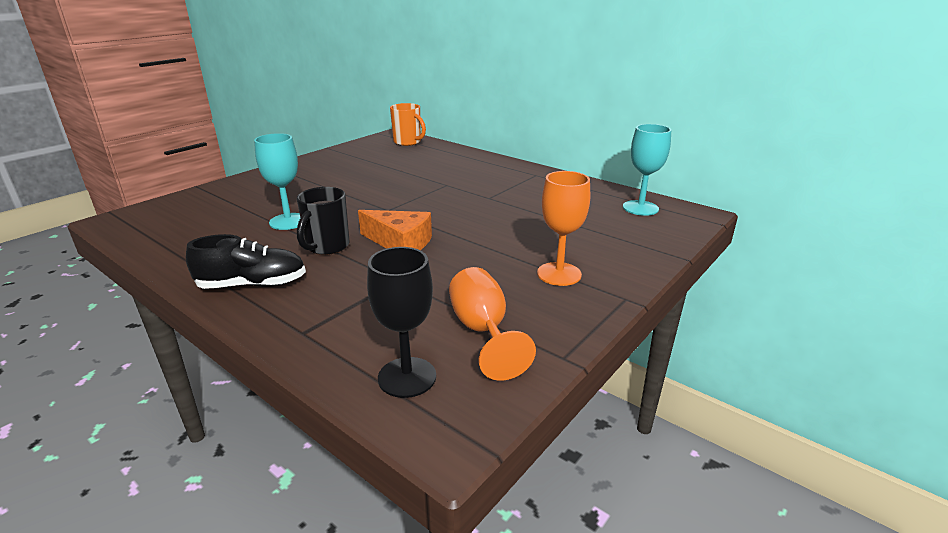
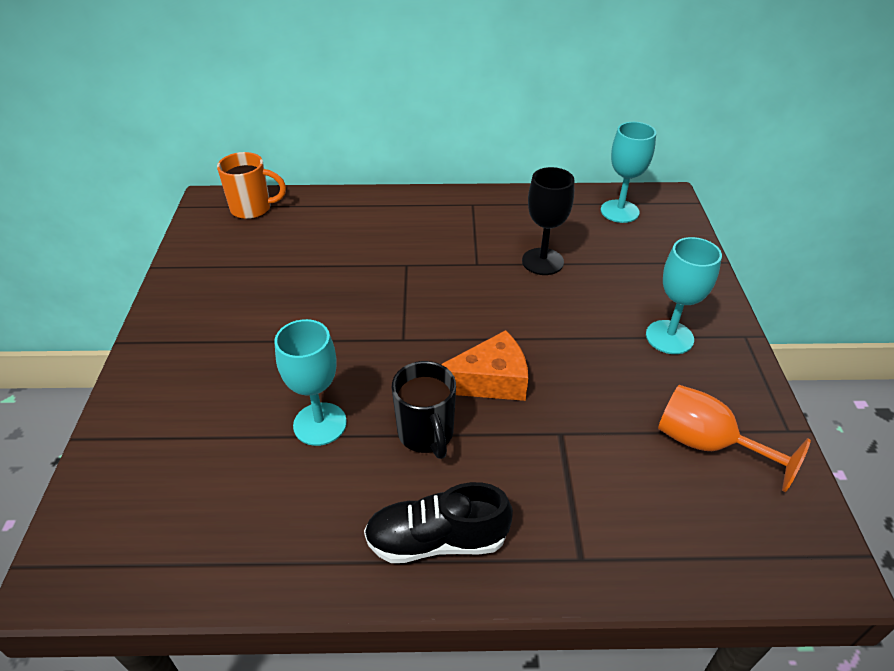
camera: 40 degrees left, 15 degrees up
(252, 285) = (437, 540): black shoe -> black shoe turned 135 degrees counterclockwise
(407, 377) = (727, 536): black goblet -> black goblet (542, 261)
(559, 274) = (669, 337): orange goblet -> turquoise goblet

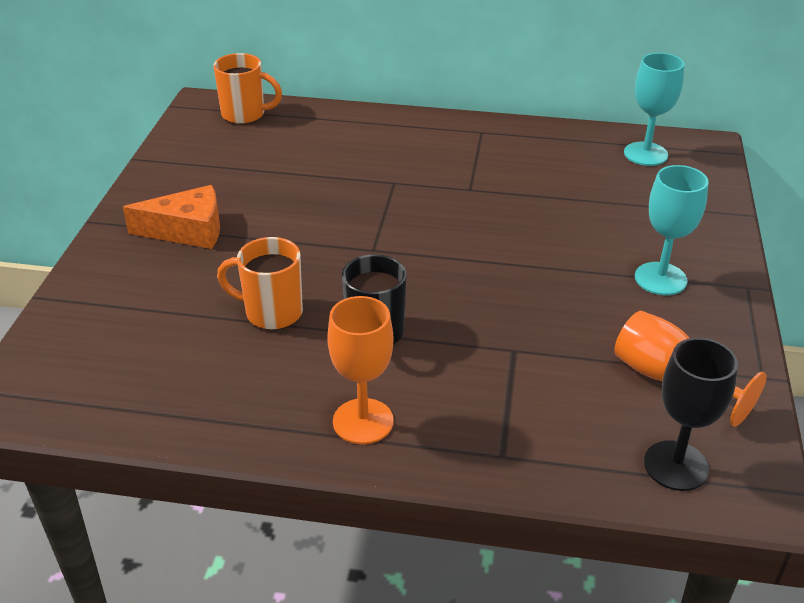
camera: 10 degrees right, 5 degrees down
(320, 424) = (271, 313): turquoise goblet -> orange mug
(437, 540) = (363, 421): black shoe -> orange goblet
(489, 381) = (452, 296): orange cheese -> orange cheese (188, 231)
(542, 261) = (543, 194): black goblet -> black goblet (676, 466)

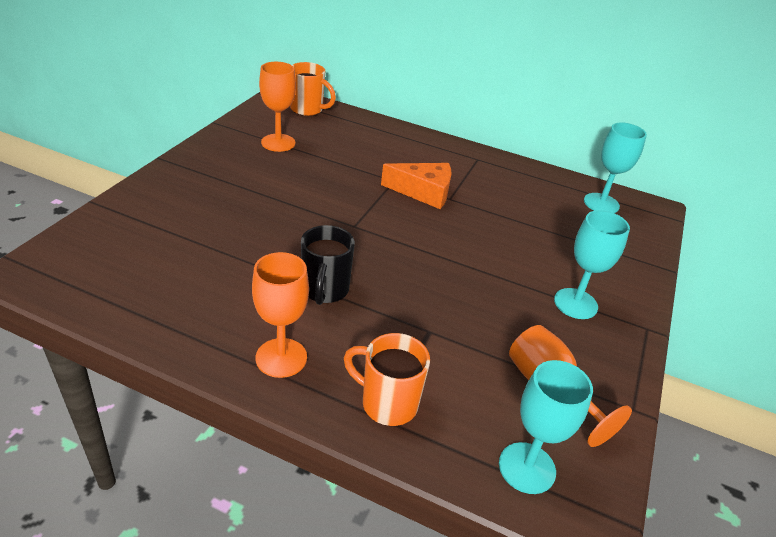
camera: 10 degrees right, 0 degrees up
(188, 231) = (224, 180): orange cheese -> orange cheese (423, 192)
(230, 167) = (278, 143): none -> orange goblet
(271, 313) = (254, 254): orange mug -> orange mug (387, 403)
(676, 466) = (527, 468): black goblet -> turquoise goblet

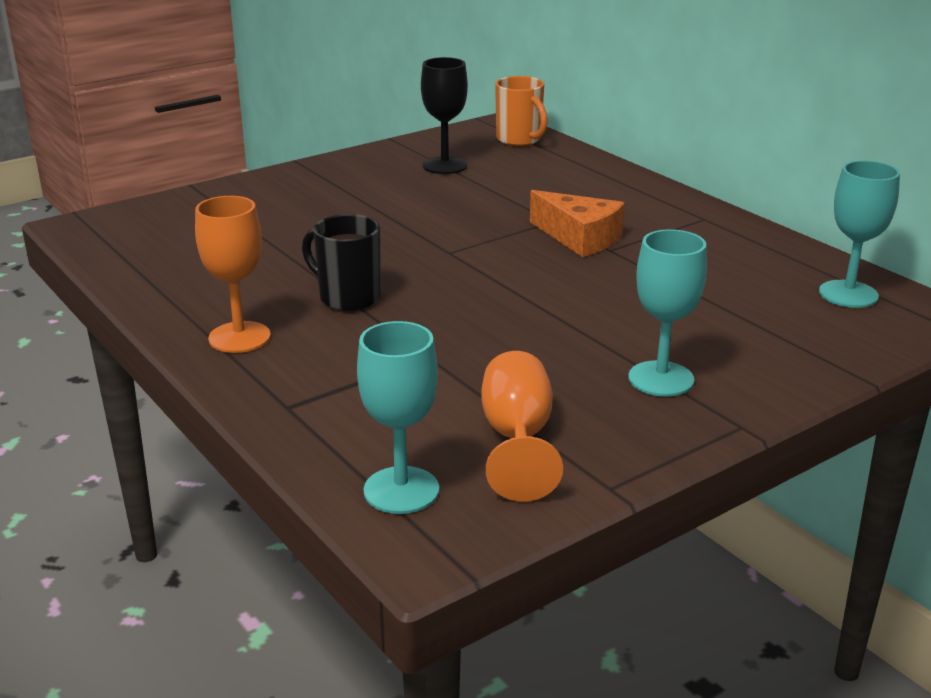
camera: 35 degrees right, 10 degrees down
(278, 143) = (444, 165): orange goblet -> black goblet
(325, 290) = (347, 298): black mug -> black mug turned 90 degrees clockwise
(387, 403) = (307, 398): orange mug -> none

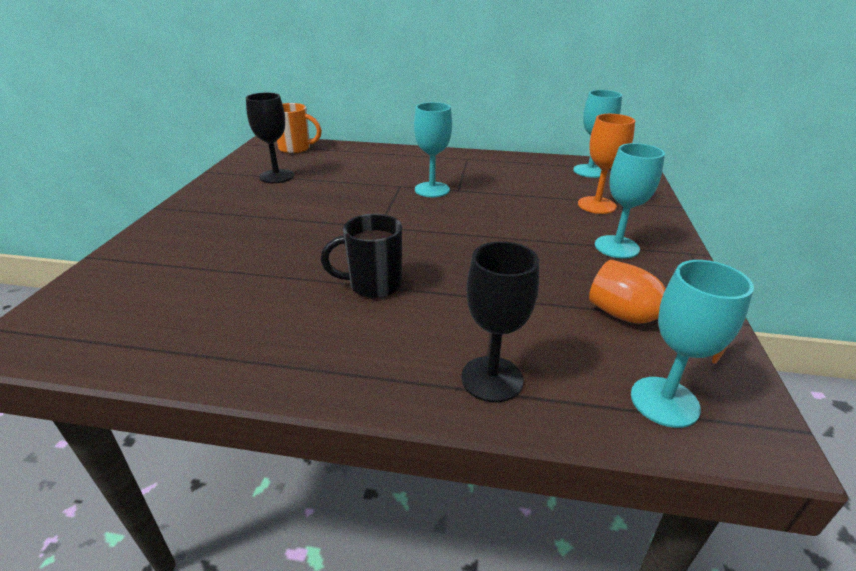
camera: 45 degrees left, 5 degrees up
(239, 337) = (352, 357): orange goblet -> orange goblet (596, 205)
(305, 402) = (492, 379): none -> black goblet
(579, 238) = (432, 190): orange cheese -> turquoise goblet

